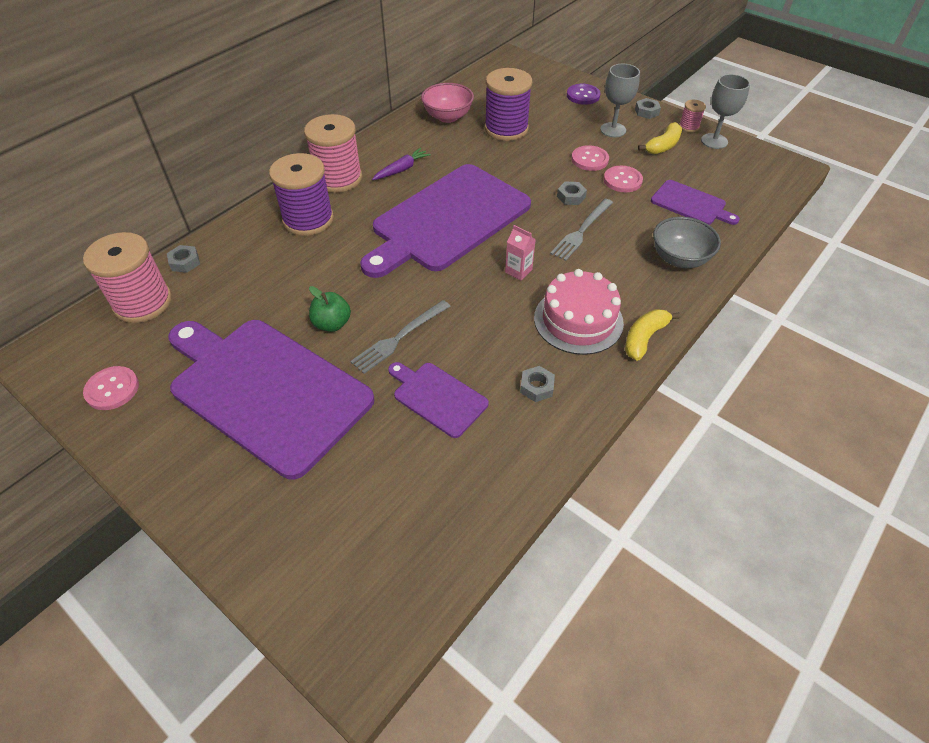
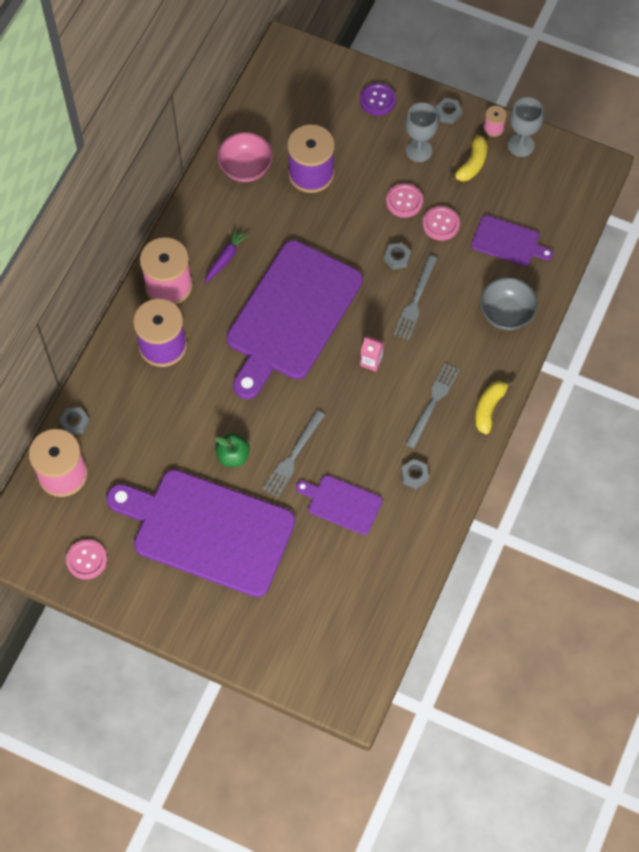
camera: 15 degrees left, 15 degrees up
(578, 320) = (433, 403): pink cake -> grey fork

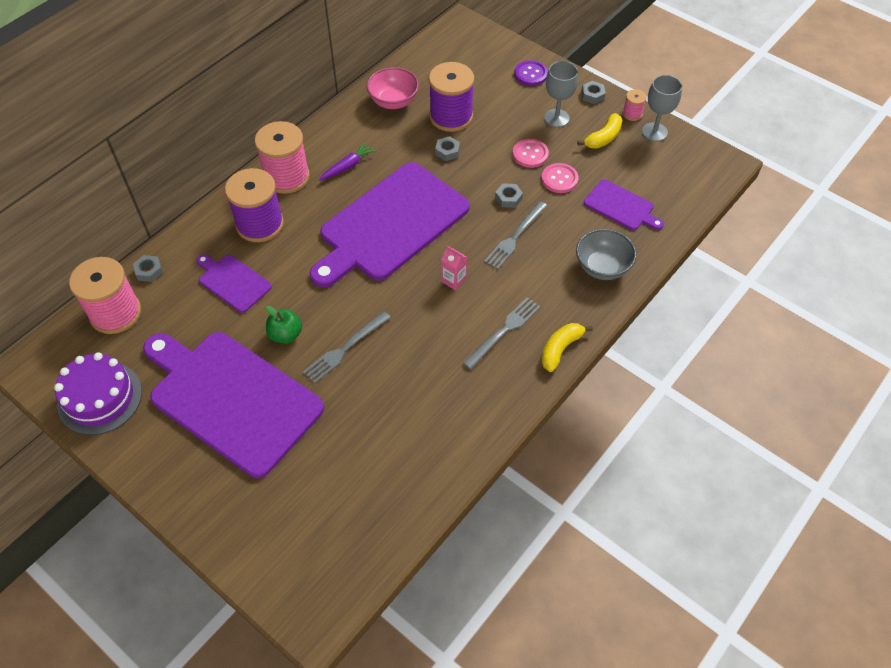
camera: 15 degrees right, 10 degrees down
(86, 560) = (100, 398): pink button -> purple cake
(342, 503) = (378, 405): purple cutting board -> purple cutting board (233, 282)
(414, 475) = (463, 396): grey nut -> grey nut (447, 151)

